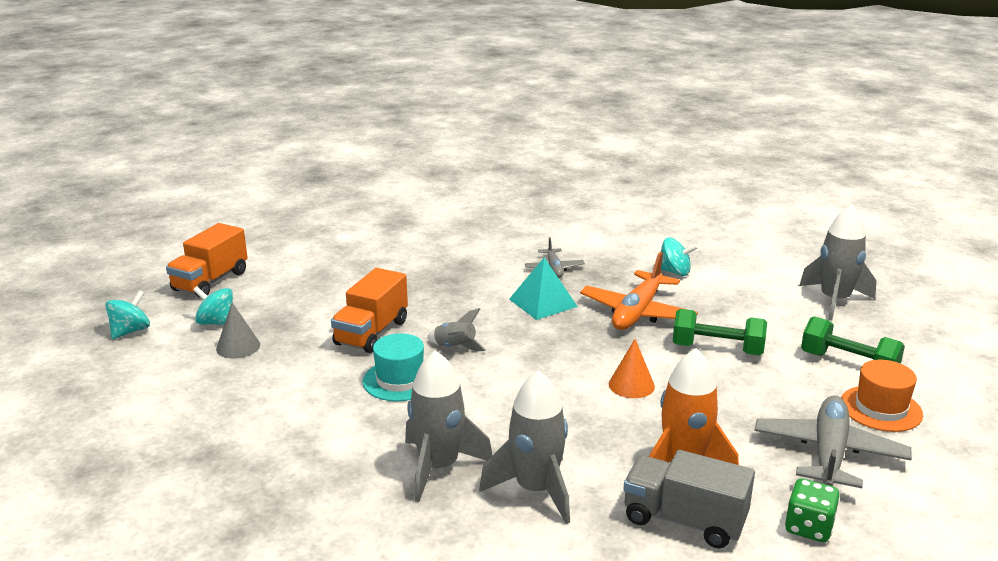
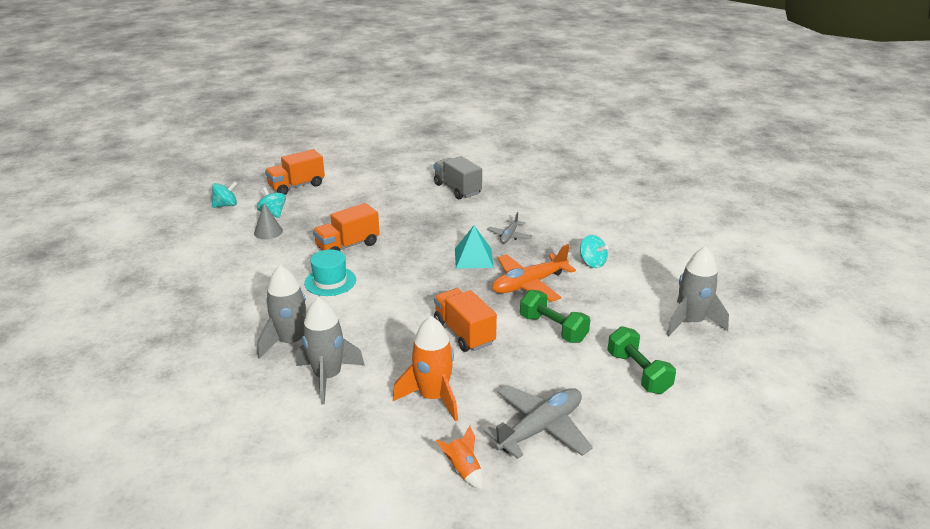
camera: 30 degrees right, 5 degrees up
(455, 347) = (385, 271): grey rocket -> none
(631, 385) = (464, 333): orange cone -> orange truck
(684, 520) = (390, 431): grey truck -> grey truck (457, 189)
(809, 527) = (463, 470): green dice -> orange rocket
(881, 408) = (621, 413): orange hat -> none

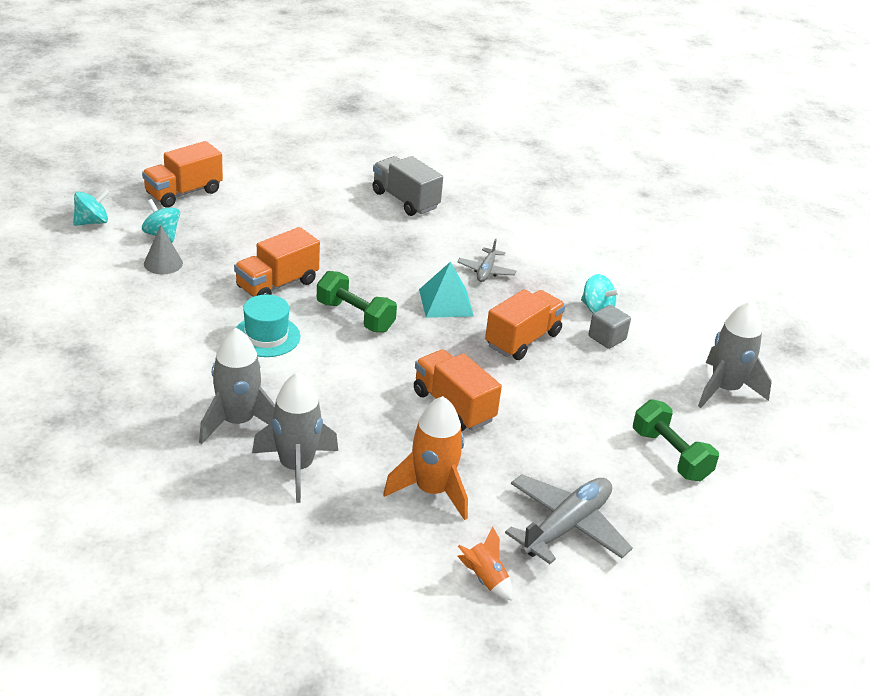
camera: 10 degrees left, 5 degrees up
(529, 284) = (522, 339): orange plane -> orange truck
(553, 328) = (562, 399): green dumbbell -> green dumbbell (355, 316)
(597, 283) = (607, 338): none -> grey cube

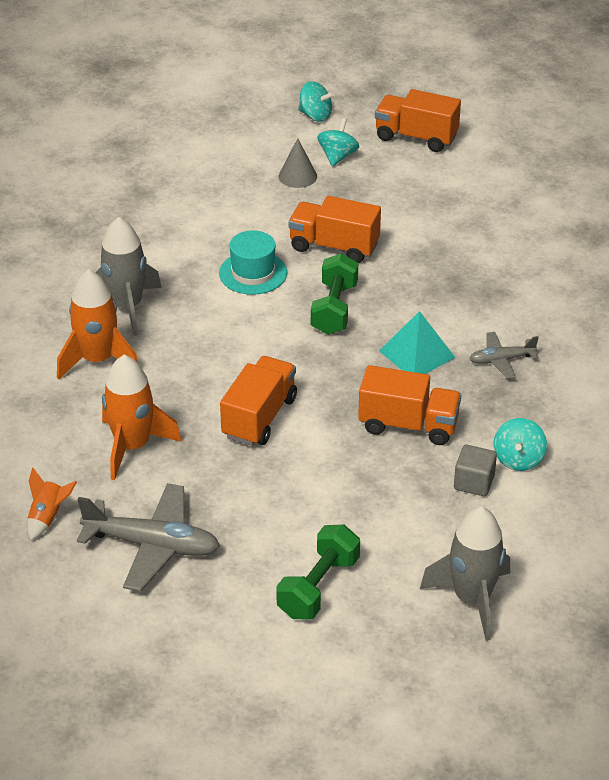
camera: 65 degrees right, 5 degrees up
(296, 467) = (98, 360): grey rocket -> orange rocket
(405, 200) = (567, 262): grey truck -> none

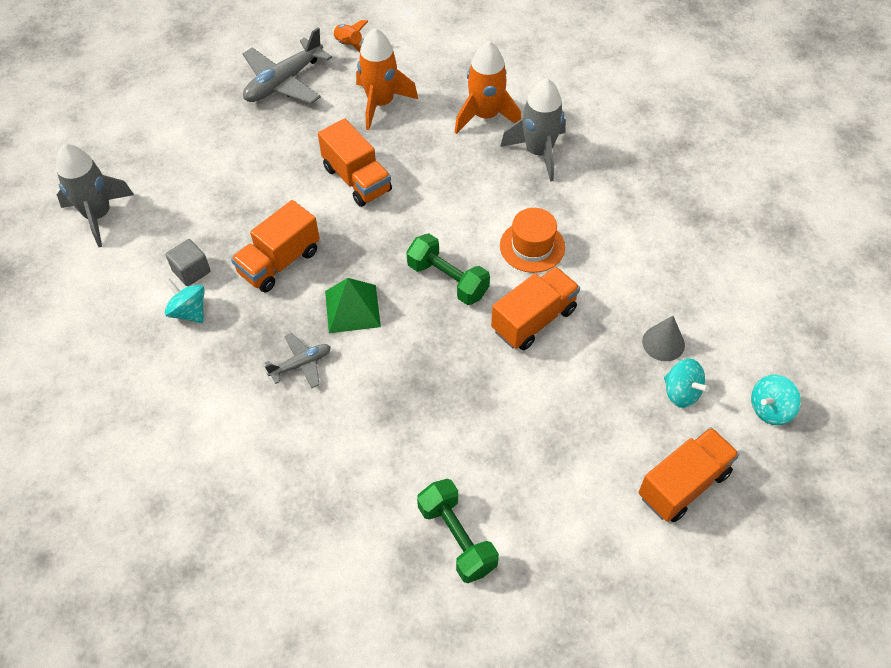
camera: 120 degrees right, 15 degrees up
(253, 273) = (532, 246): turquoise hat -> orange hat
(318, 587) = (180, 144): green dumbbell -> green dumbbell (457, 538)
(416, 354) = (352, 308): turquoise pyramid -> green pyramid
(501, 360) = (301, 364): grey plane -> grey plane turned 45 degrees clockwise

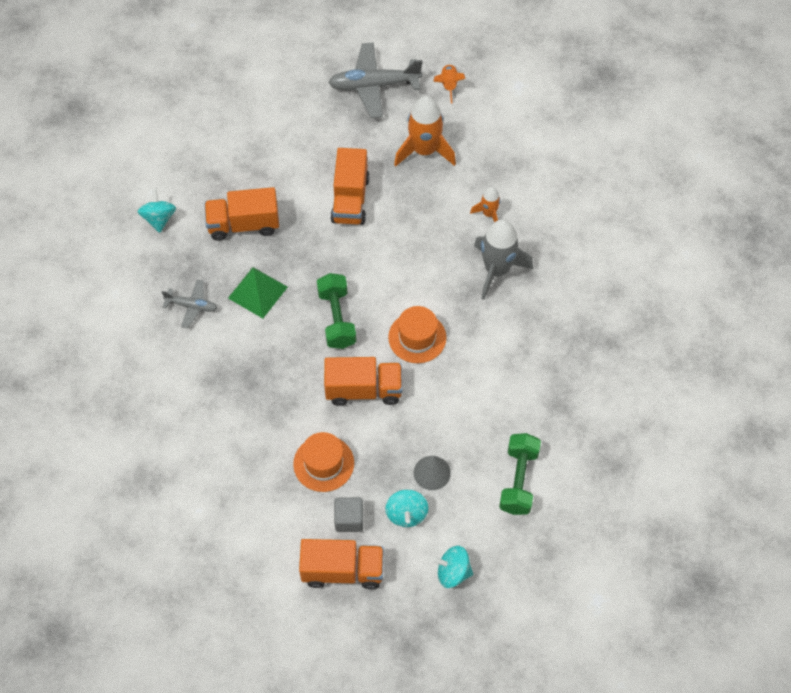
camera: 40 degrees right, 5 degrees up
(98, 215) = (165, 107): grey rocket -> none
(191, 271) = (185, 191): grey cube -> grey cube (349, 519)
(457, 538) = (176, 488): green dumbbell -> green dumbbell (518, 480)
(485, 116) = (488, 214): orange rocket -> orange rocket, size x0.53
(567, 407) = (323, 463): none -> orange hat

